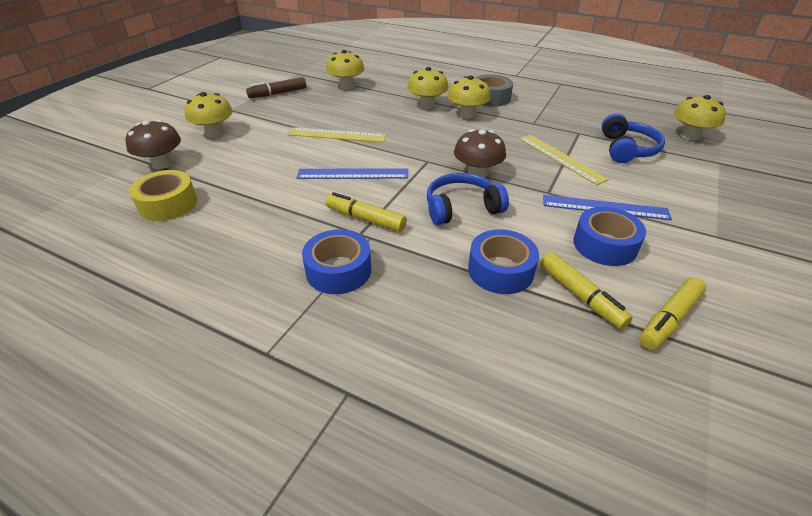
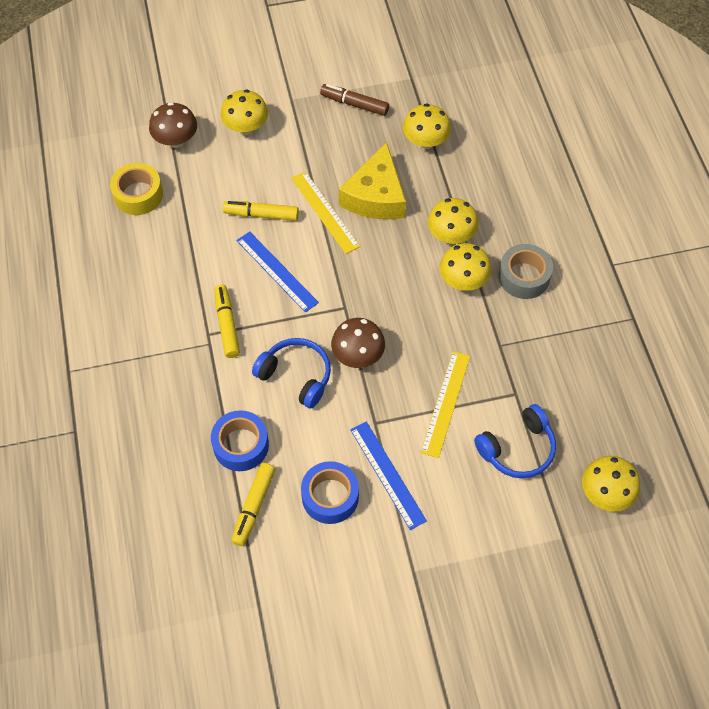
camera: 50 degrees right, 20 degrees up
(338, 270) = (161, 352): blue tape -> none
(357, 114) = (376, 196): none -> yellow cheese
(669, 319) = (272, 570): yellow marker -> yellow marker (261, 215)

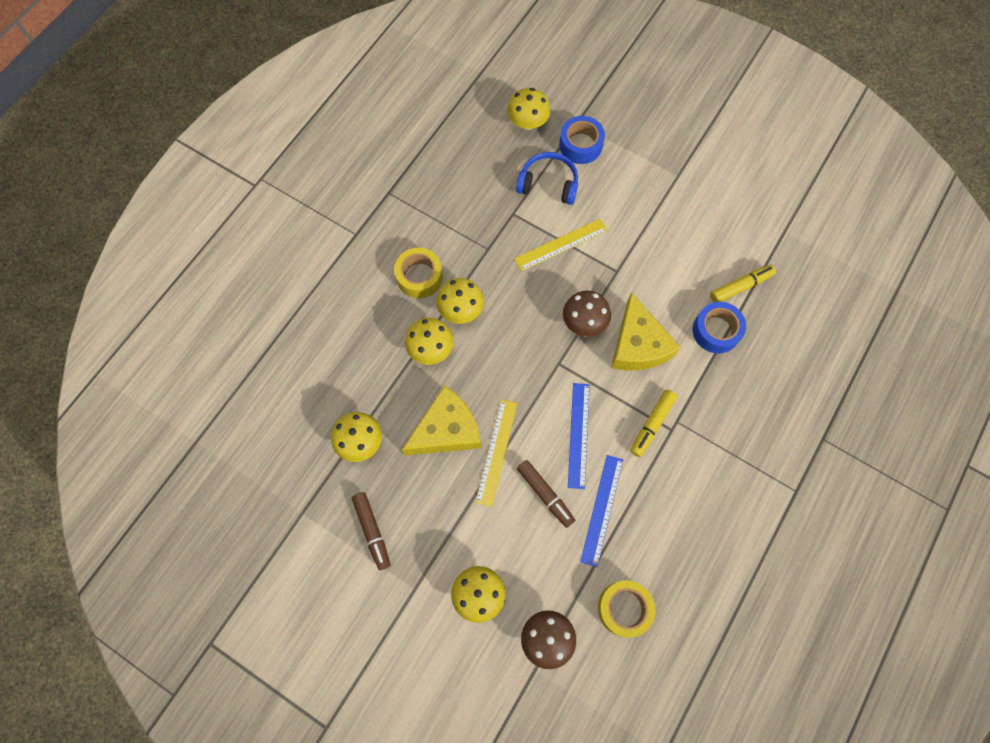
camera: 135 degrees left, 10 degrees up
(261, 215) = (545, 494): yellow marker -> brown marker
(296, 376) = (638, 345): blue headphones -> yellow cheese
(330, 496) = (687, 253): blue tape -> blue tape (580, 145)
(387, 474) = (640, 236): blue ruler -> blue ruler (602, 509)
(524, 277) = (419, 277): grey tape -> yellow tape

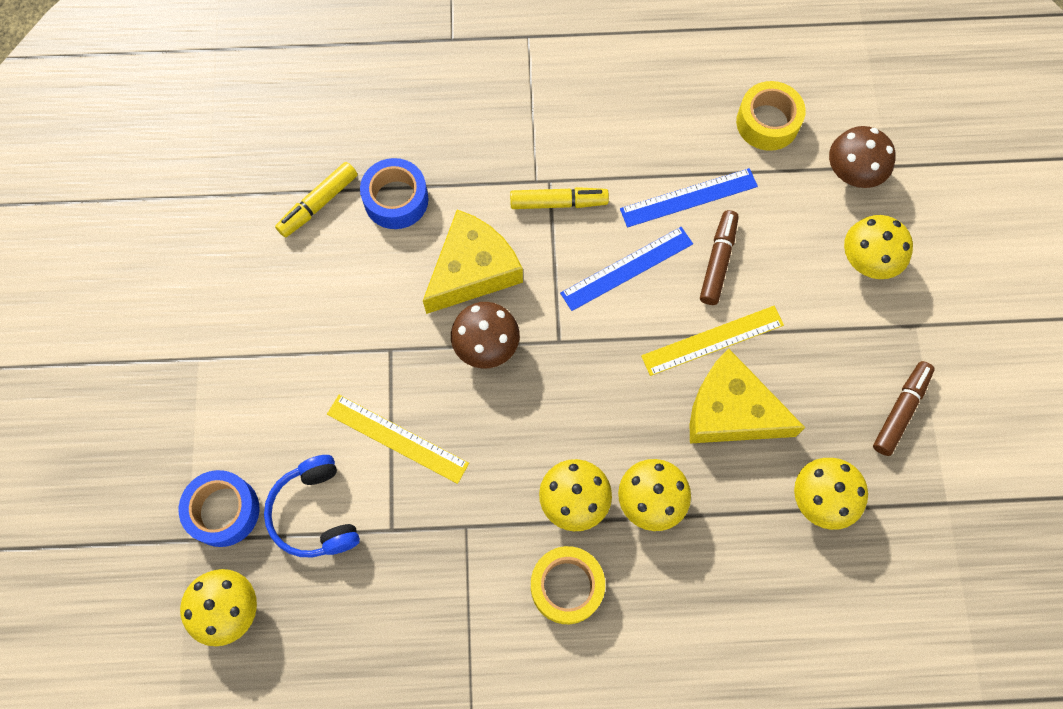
camera: 125 degrees left, 0 degrees up
(740, 286) = (318, 204): yellow marker -> yellow marker turned 75 degrees counterclockwise

